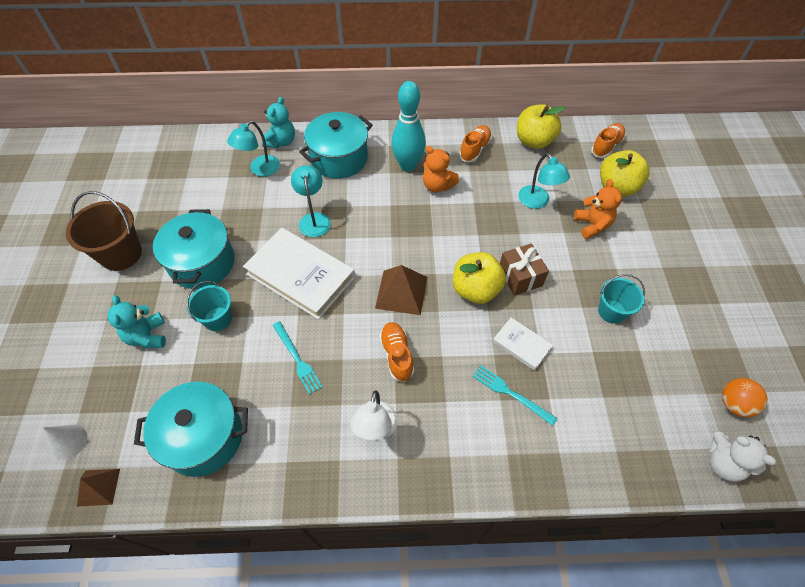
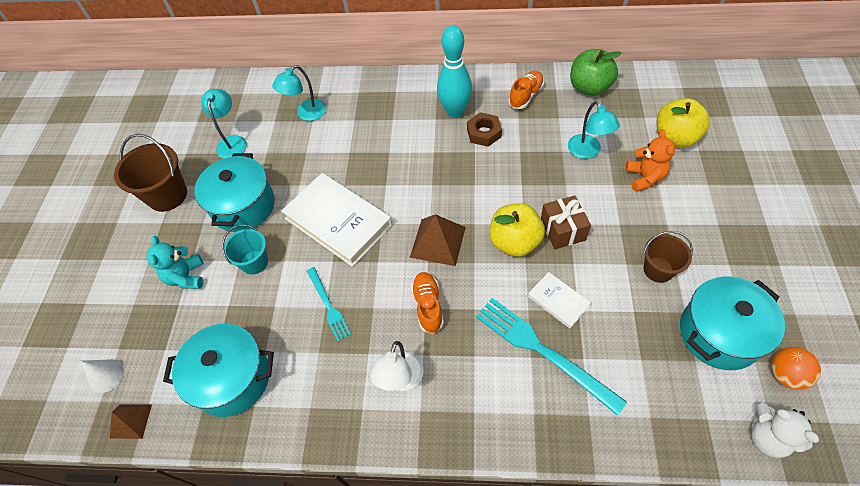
camera: 10 degrees right, 0 degrees up
(281, 141) = (329, 86): turquoise teddy bear -> none
(314, 219) = (356, 165): turquoise lamp -> turquoise lamp (232, 142)
(339, 158) = (385, 103): turquoise pot -> turquoise pot (719, 333)
(437, 186) = (484, 133): orange teddy bear -> brown nut
(511, 393) = (542, 351): turquoise fork -> turquoise fork, size x1.75
(534, 141) = (589, 87): yellow apple -> green apple
(606, 146) = (667, 94): orange shoe -> none
(611, 311) = (658, 269): turquoise bucket -> brown bucket

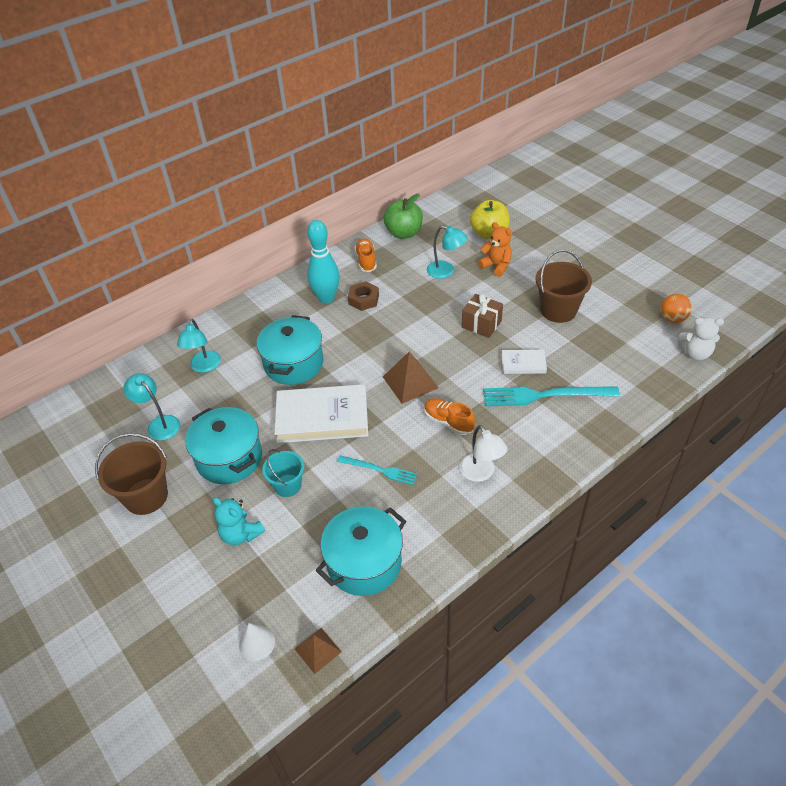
camera: 45 degrees left, 10 degrees down
(514, 242) = (460, 349): yellow apple -> none
(658, 269) = (558, 310): brown bucket -> brown bucket, size x1.57
(719, 333) = (623, 321): turquoise pot -> turquoise pot (293, 364)

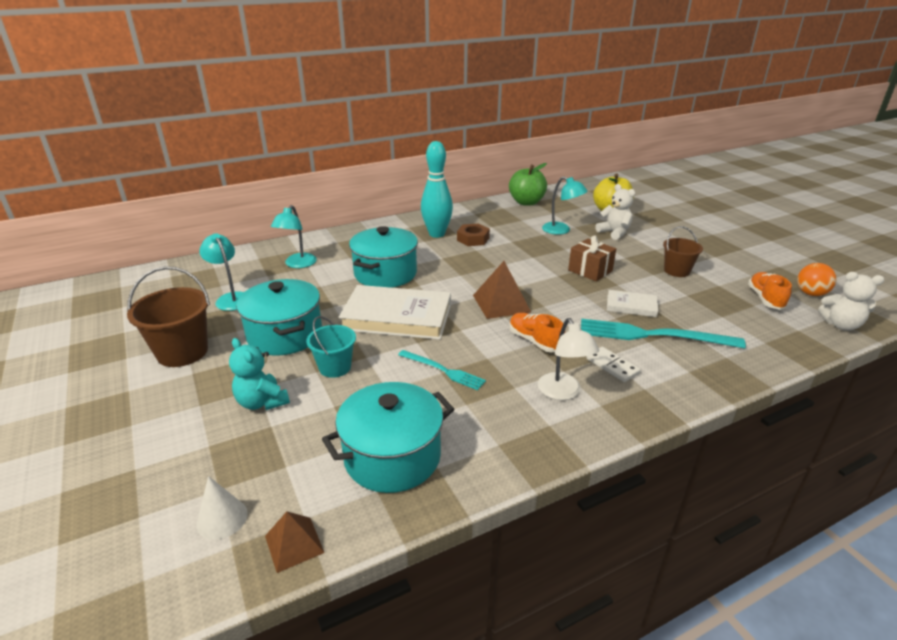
camera: 10 degrees right, 15 degrees down
(366, 261) = (484, 215): orange shoe -> orange shoe (765, 299)
(496, 266) = (614, 233): orange teddy bear -> white teddy bear
(516, 437) = (612, 366): none -> white domino
(558, 310) = (676, 271): brown bucket -> brown bucket, size x0.64

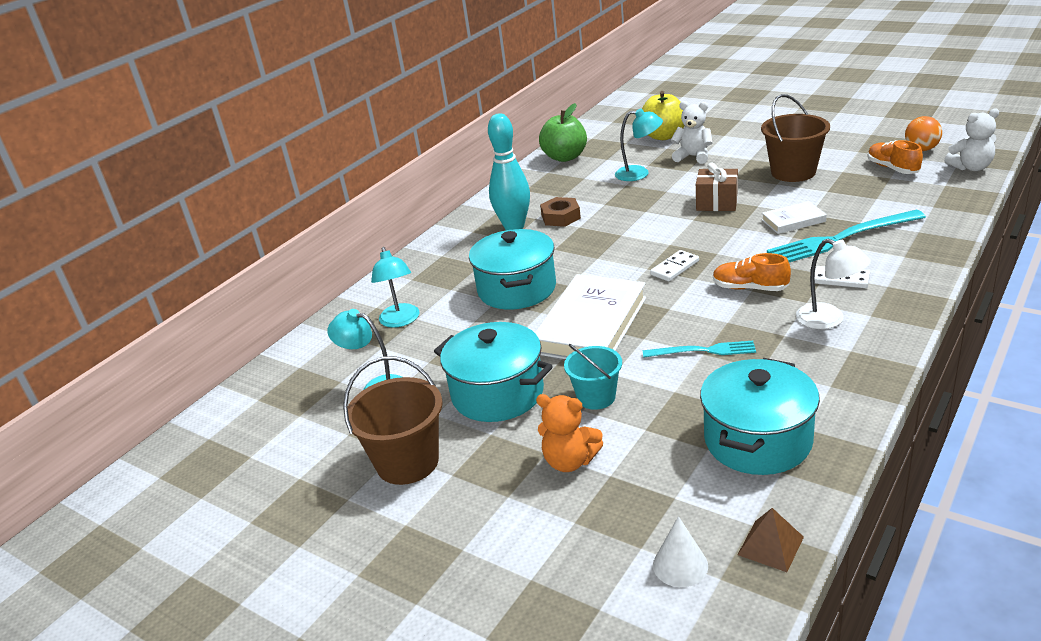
camera: 25 degrees left, 0 degrees up
(262, 402) = (570, 461): turquoise teddy bear -> orange teddy bear
(397, 317) = (591, 325): white book -> white book turned 45 degrees counterclockwise
(501, 303) = (674, 268): brown pyramid -> white domino
(676, 271) = (793, 172): brown bucket -> brown bucket, size x1.57

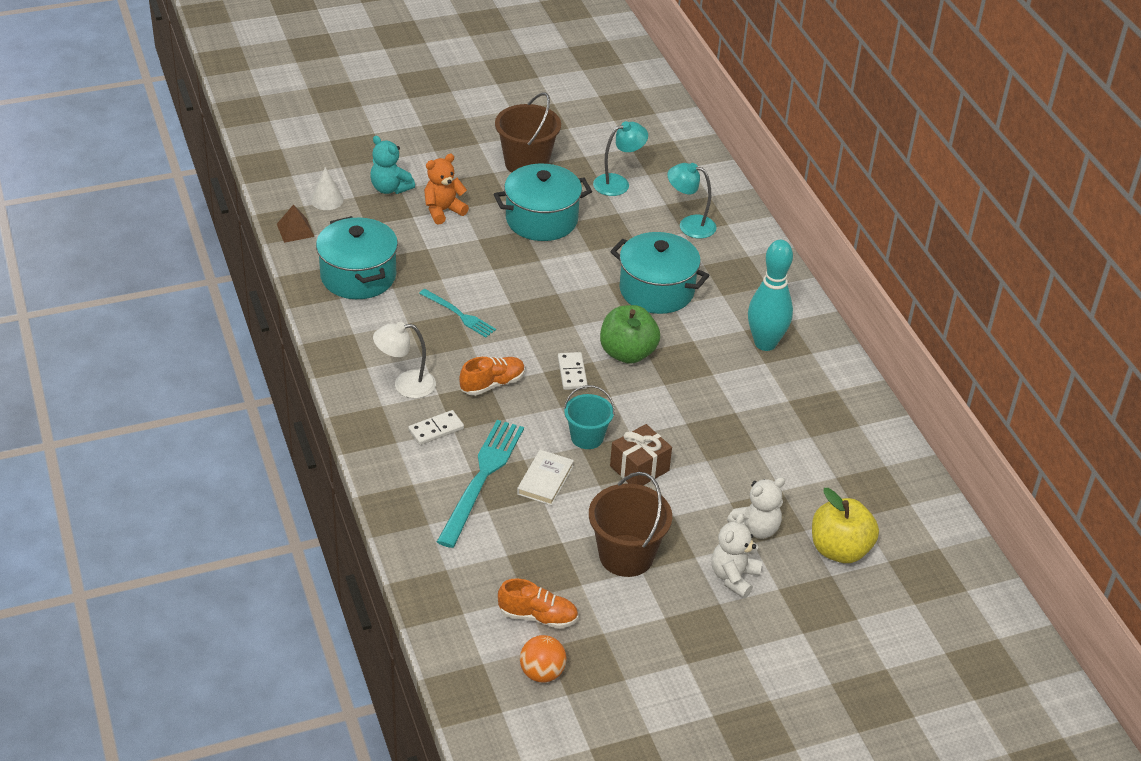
camera: 120 degrees right, 10 degrees up
(560, 217) = (746, 375): brown nut -> none
(565, 157) = (881, 456): green apple -> green apple (627, 353)
(585, 529) = (390, 188): none -> turquoise teddy bear
(591, 325) = (558, 292): white book -> none
(596, 397) = (481, 249): turquoise bucket -> turquoise bucket (587, 437)
(639, 173) = (768, 471): turquoise lamp -> none
(703, 351) = (459, 314): turquoise fork -> turquoise fork turned 90 degrees counterclockwise
(971, 167) = (463, 661): white teddy bear -> white teddy bear (734, 577)

